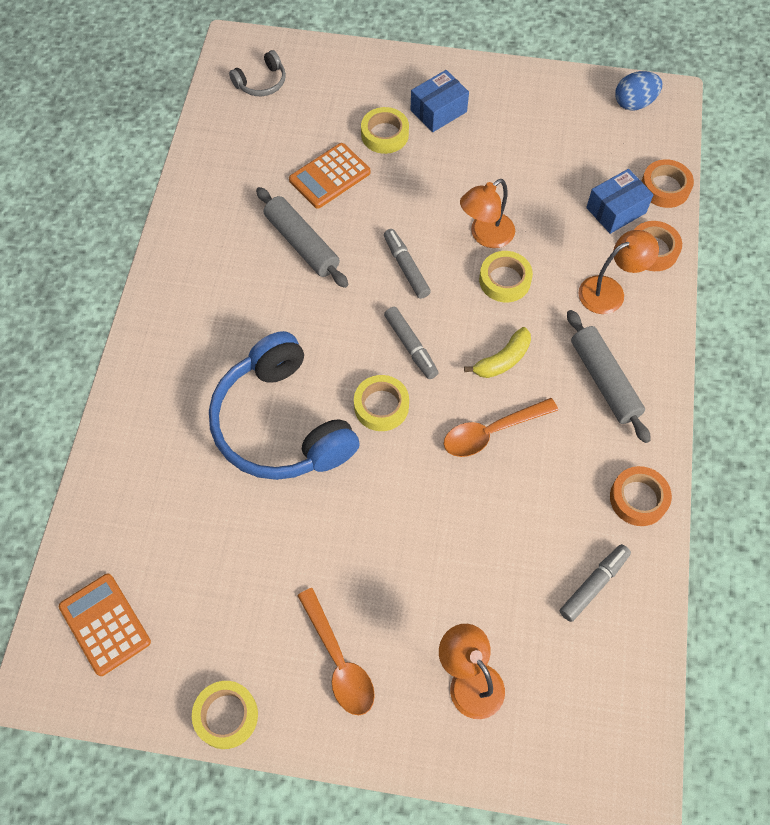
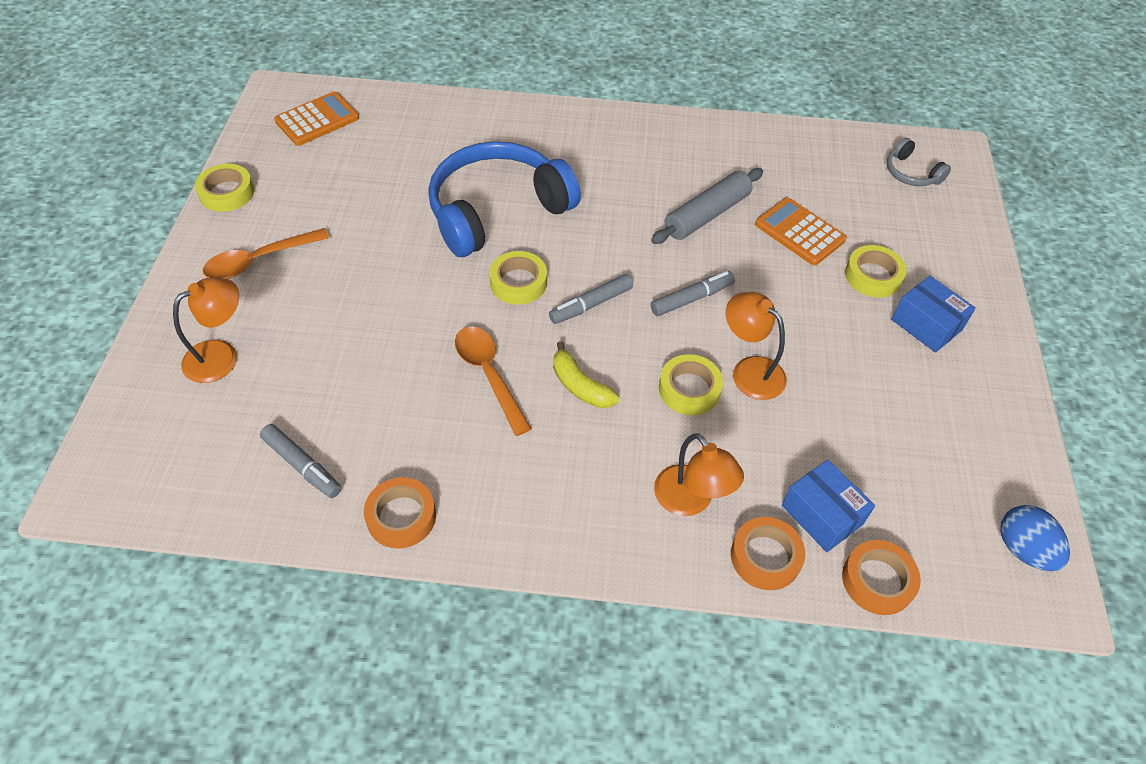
camera: 85 degrees right, 10 degrees down
(604, 380) = (559, 488): grey rolling pin -> none

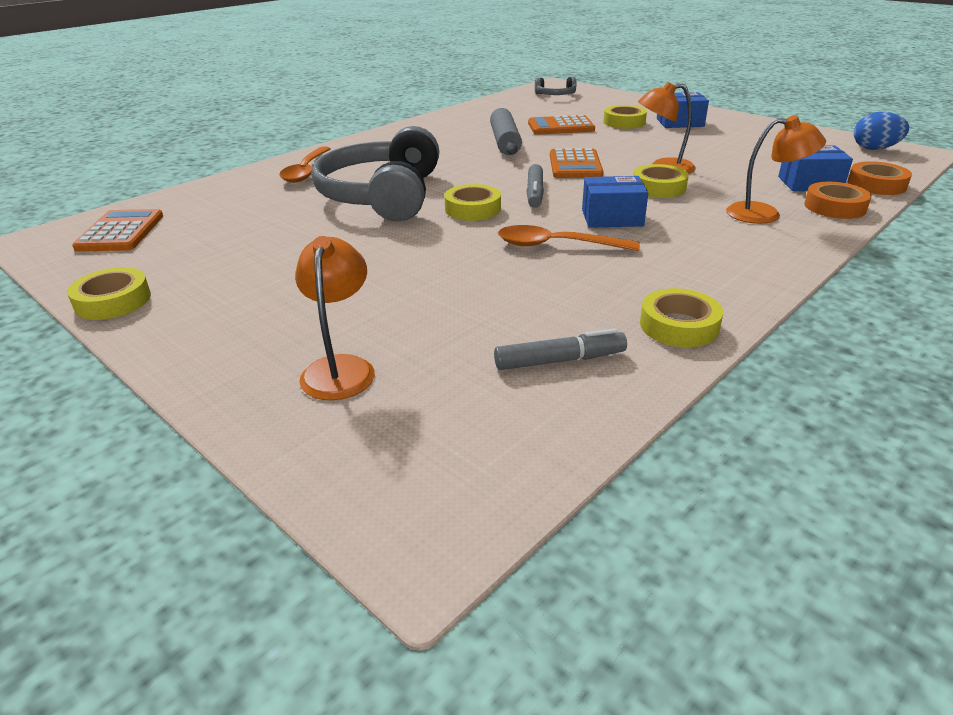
camera: 50 degrees left, 20 degrees down
(259, 260) = (243, 309): orange spoon -> orange spoon (306, 171)
(401, 516) = (679, 326): orange tape -> yellow tape
(497, 211) = (382, 196): blue headphones -> grey headphones
(580, 386) = (612, 218): yellow banana -> blue box
(691, 299) = (575, 165): grey marker -> orange calculator

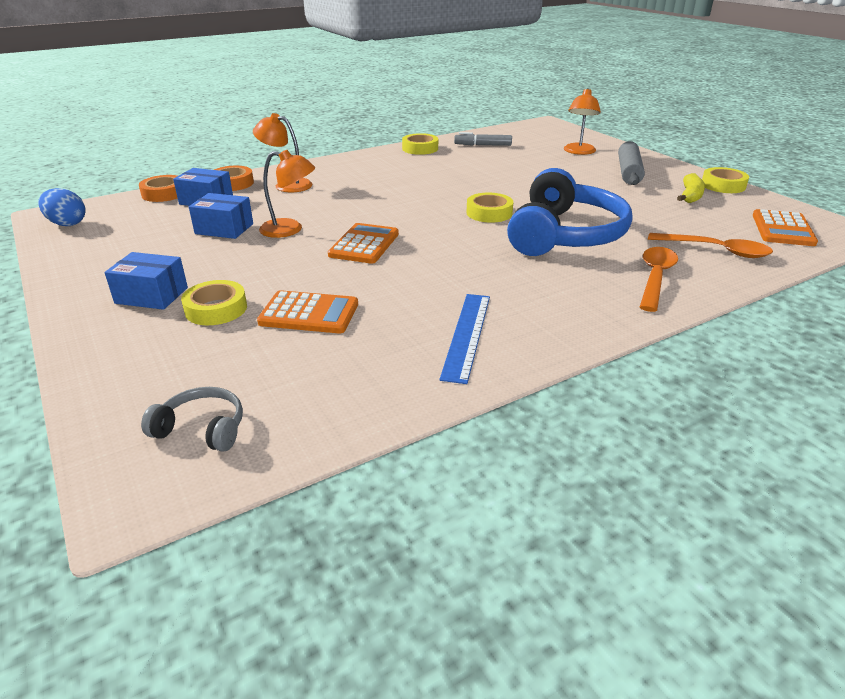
camera: 165 degrees left, 0 degrees up
(191, 270) = (690, 196): none -> yellow banana
(382, 196) = (565, 235): grey headphones -> blue headphones
(450, 129) = (466, 335): none -> blue ruler
(505, 142) = (407, 293): grey rolling pin -> grey rolling pin (628, 172)
(535, 193) = (429, 220): grey marker -> none
(556, 245) = (446, 183): orange spoon -> orange spoon (716, 250)
(612, 218) = (391, 194): blue box -> blue box (224, 229)
(658, 187) = (324, 212): yellow tape -> none

